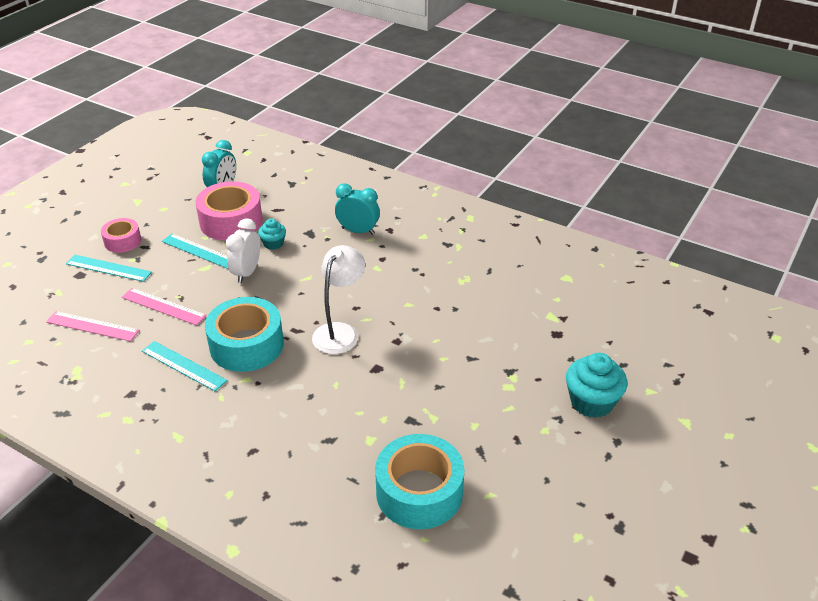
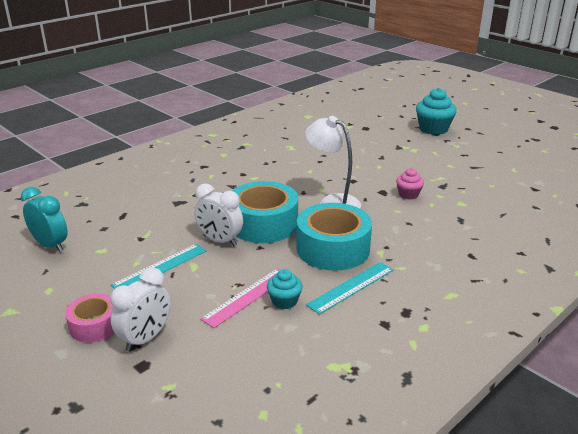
camera: 75 degrees left, 10 degrees down
(92, 326) = (258, 353): pink ruler -> none
(108, 268) = (145, 338): turquoise ruler -> white clock
(231, 221) = (120, 244): pink tape -> none
(273, 243) = (181, 222): turquoise cupcake -> turquoise cupcake (284, 301)
(358, 231) = (194, 179): turquoise clock -> none
(377, 390) = (408, 194): none -> pink cupcake
(419, 492) = (513, 191): turquoise tape -> turquoise tape (263, 224)

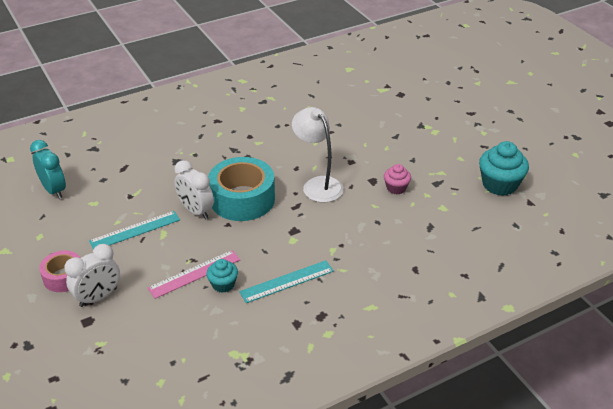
camera: 15 degrees right, 10 degrees up
(333, 248) = (291, 238): turquoise tape -> none
(433, 129) = (472, 106): turquoise cupcake -> turquoise cupcake (499, 184)

